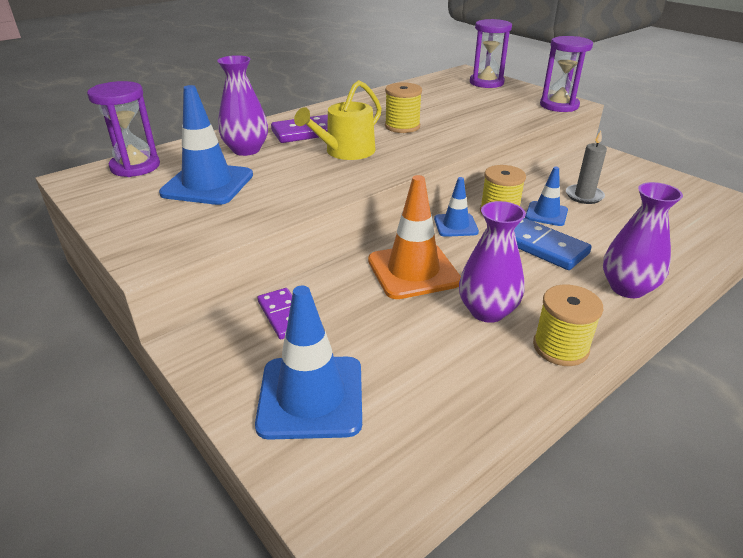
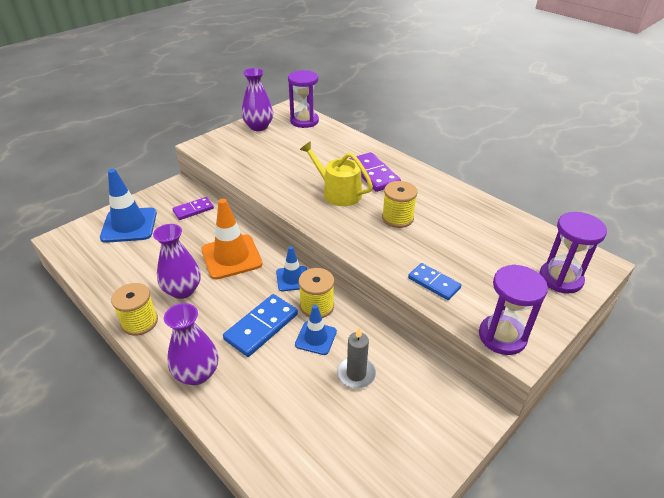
camera: 85 degrees right, 5 degrees up
(208, 184) = (281, 147): blue traffic cone -> none
(246, 150) = (334, 152): purple vase -> purple vase (258, 127)
(503, 120) = (434, 283): none -> blue domino

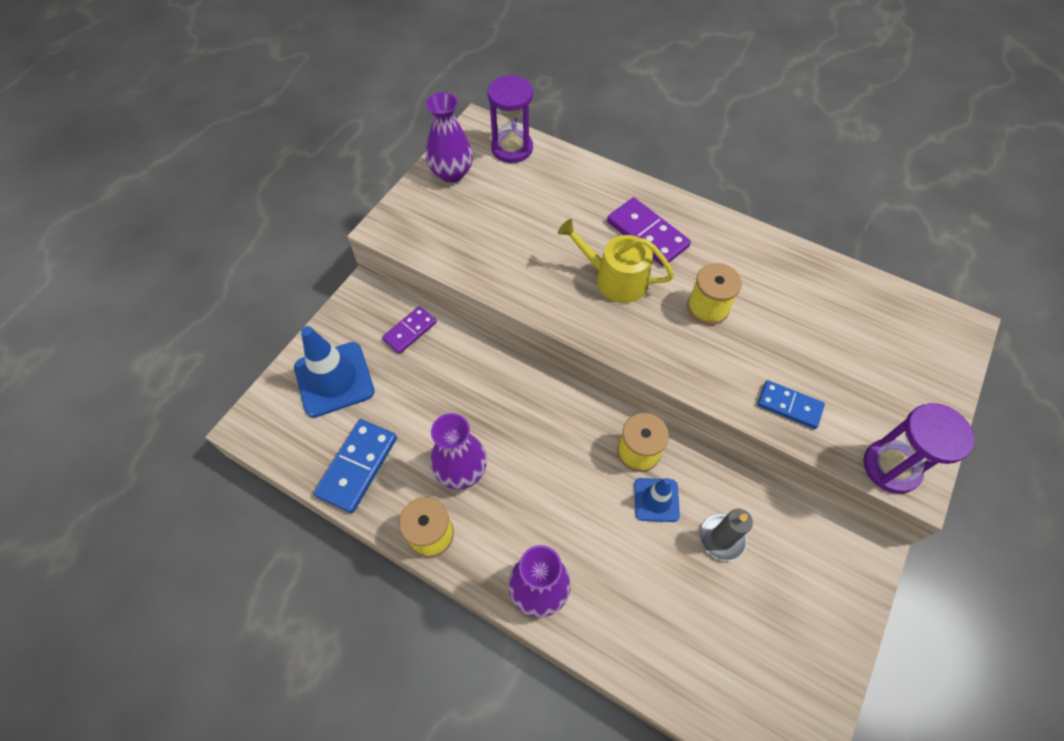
camera: 15 degrees left, 20 degrees up
(231, 257) = (499, 400): orange traffic cone -> none
(261, 327) = (585, 500): blue domino -> blue domino (357, 466)
(292, 279) = (591, 416): blue traffic cone -> none
(560, 278) = (927, 362): purple hourglass -> none

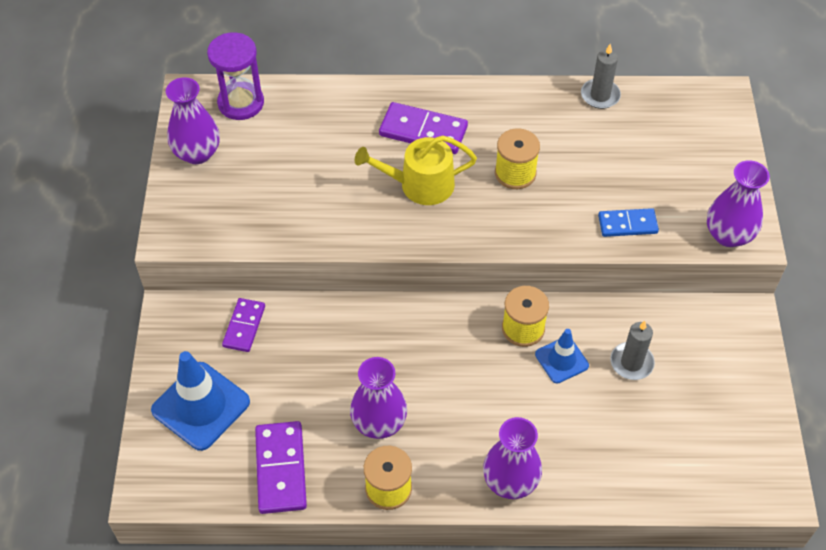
camera: 30 degrees left, 5 degrees down
(357, 466) = (280, 469): blue domino -> purple domino
(832, 272) = (600, 95): none -> grey candle
(891, 467) = (728, 235): purple hourglass -> purple vase

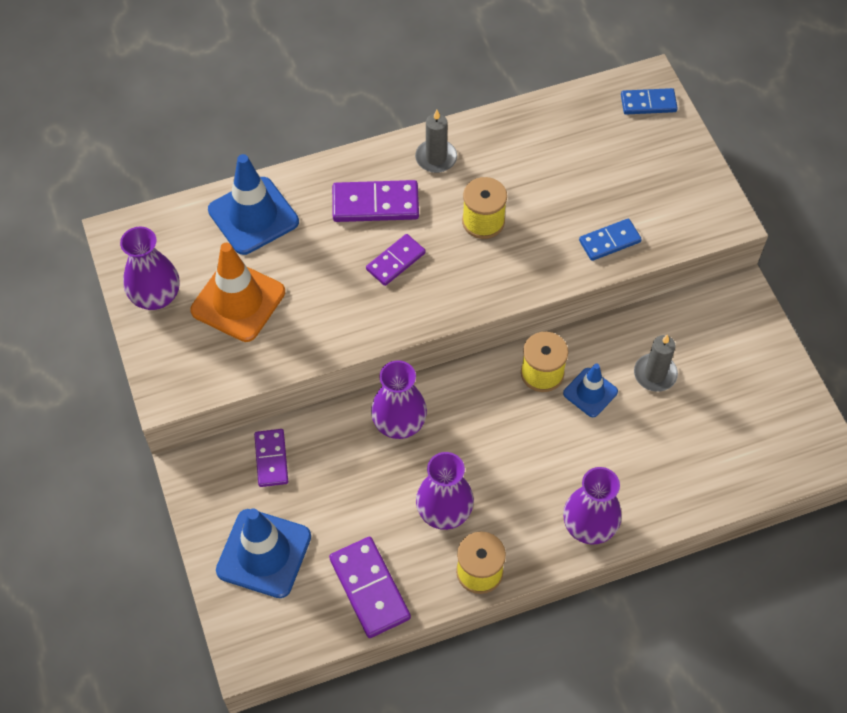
camera: 20 degrees left, 5 degrees up
(241, 103) = (177, 228): purple hourglass -> none
(265, 178) = (238, 301): none -> orange traffic cone
(311, 111) = (253, 216): none -> blue traffic cone
(420, 185) = (396, 261): yellow watering can -> purple domino
(600, 95) = (532, 115): grey candle -> grey candle (436, 158)
(715, 114) = (648, 103): none -> blue domino
(728, 235) = (705, 223): purple vase -> purple vase (399, 423)

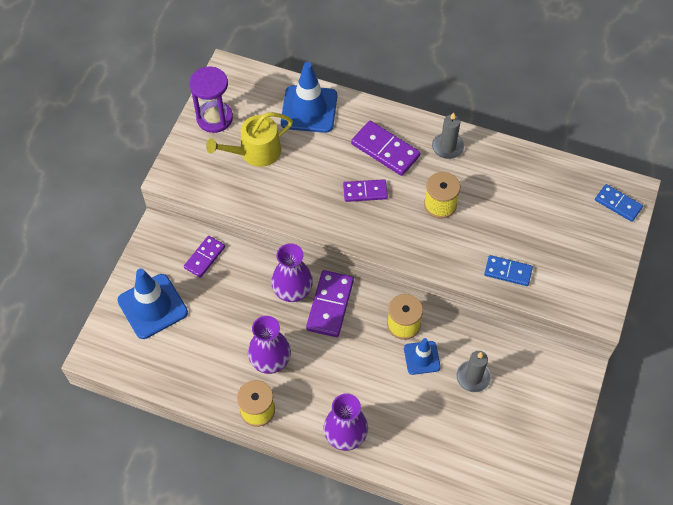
camera: 40 degrees right, 0 degrees up
(156, 296) = (214, 118): purple vase -> purple hourglass
(238, 301) = (255, 152): orange traffic cone -> yellow watering can
(369, 588) = (189, 370): purple domino -> purple domino (330, 305)

